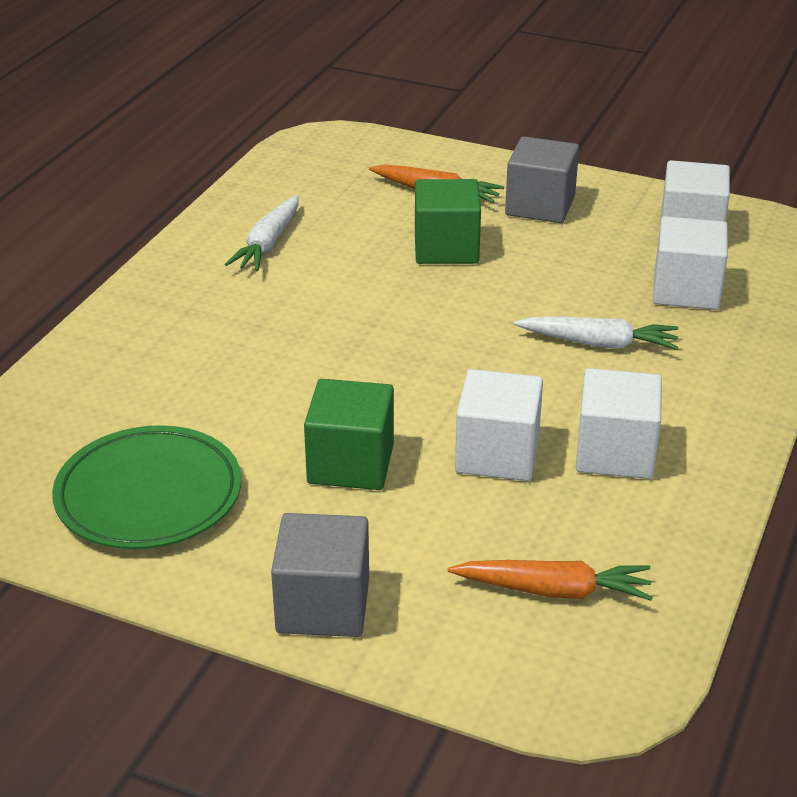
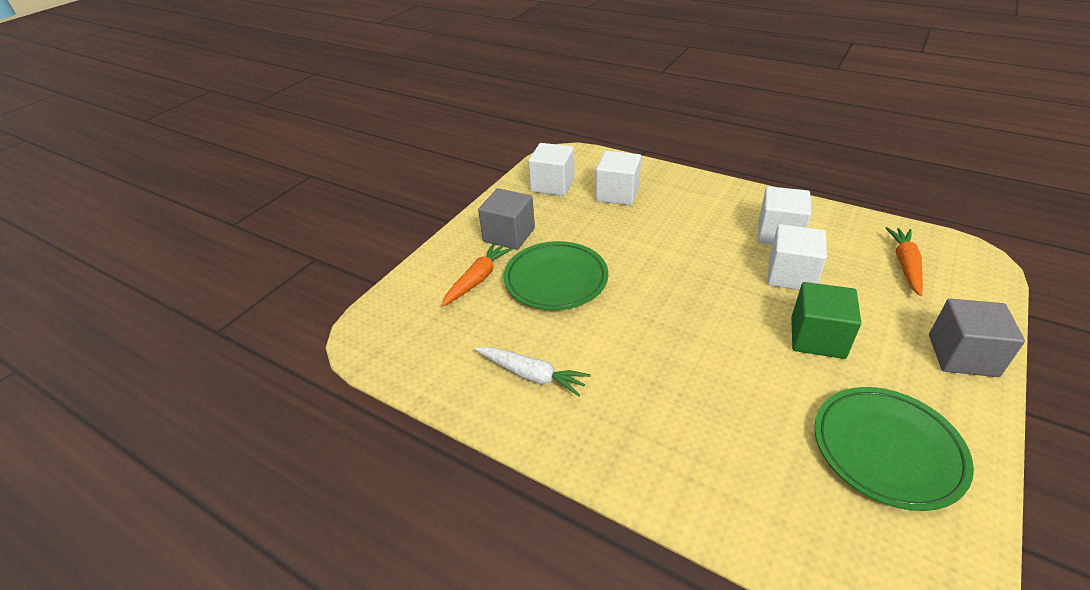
camera: 80 degrees left, 5 degrees up
(446, 248) = (556, 279): green cube -> green plate
(598, 343) = (673, 228): white carrot -> none

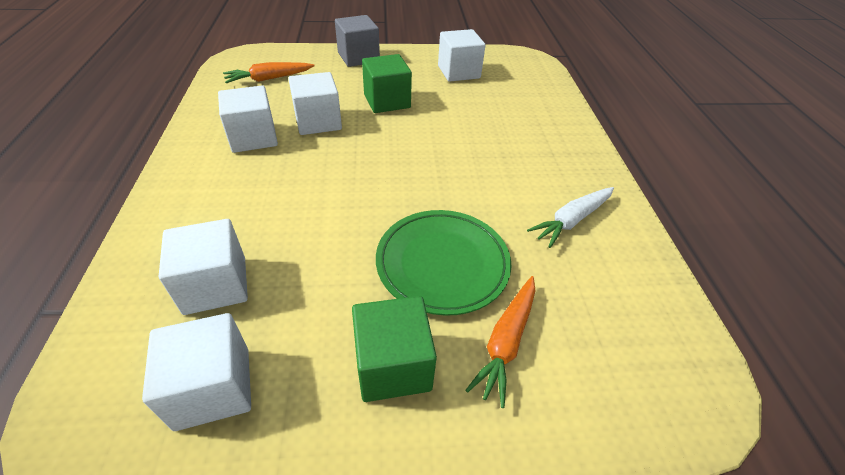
camera: 130 degrees left, 5 degrees up
(478, 279) = (506, 342): orange carrot -> orange carrot turned 60 degrees counterclockwise
(509, 235) = (393, 365): grey cube -> green cube
(531, 375) = (571, 220): white carrot -> white carrot turned 120 degrees counterclockwise
(887, 450) = (458, 72): green plate -> white cube

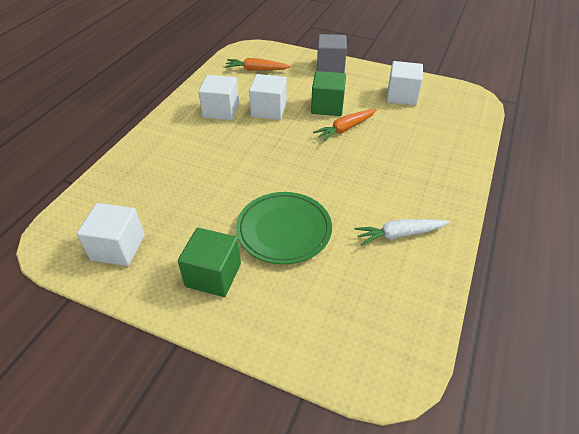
camera: 30 degrees right, 0 degrees up
(215, 285) = (148, 195): white cube -> none
(506, 342) = (288, 290): orange carrot -> orange carrot (345, 129)

